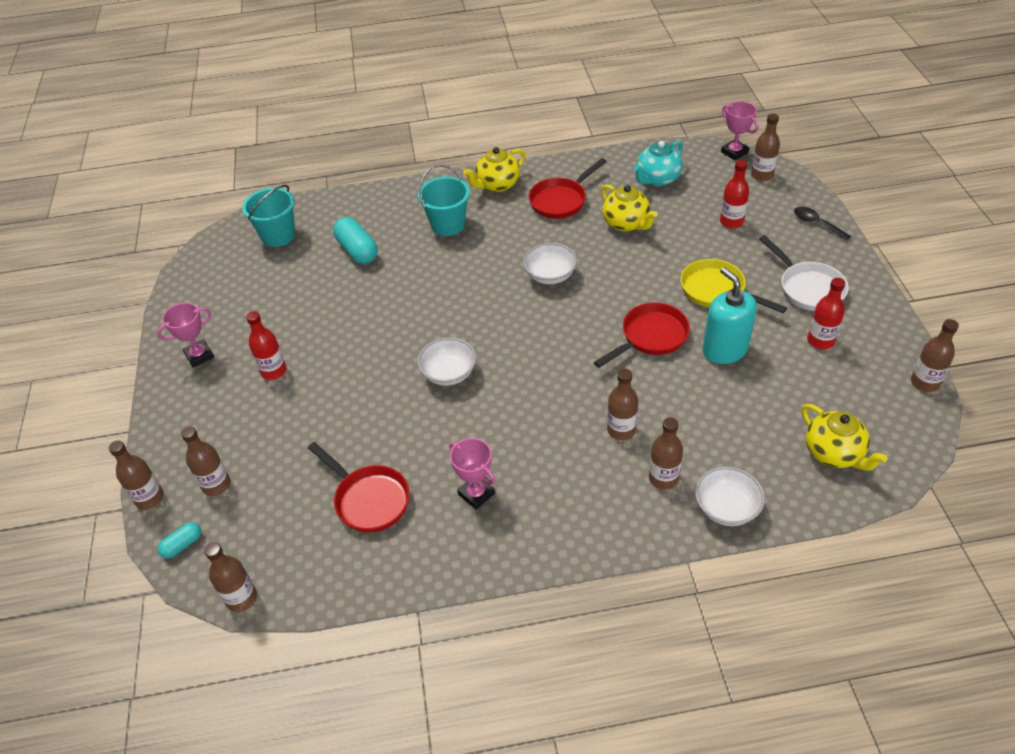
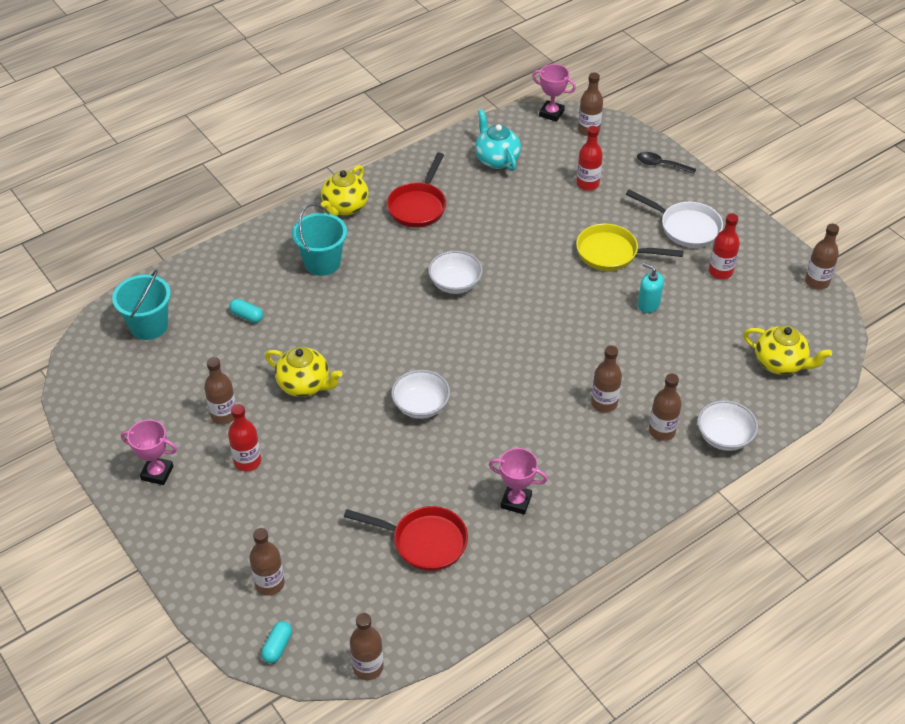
camera: 30 degrees left, 0 degrees up
(149, 498) = (212, 620): brown bottle -> brown bottle (224, 415)
(199, 356) = (157, 473): pink trophy -> pink trophy turned 75 degrees clockwise
(357, 250) = (247, 316): turquoise capsule -> turquoise capsule, size x0.55
(626, 223) = (494, 212): yellow teapot -> yellow teapot (304, 385)
(650, 337) = (580, 313): red pan -> none
(657, 179) = (496, 159): turquoise teapot -> turquoise teapot turned 135 degrees clockwise
(724, 350) = (648, 304): turquoise soap dispenser -> turquoise soap dispenser, size x0.59

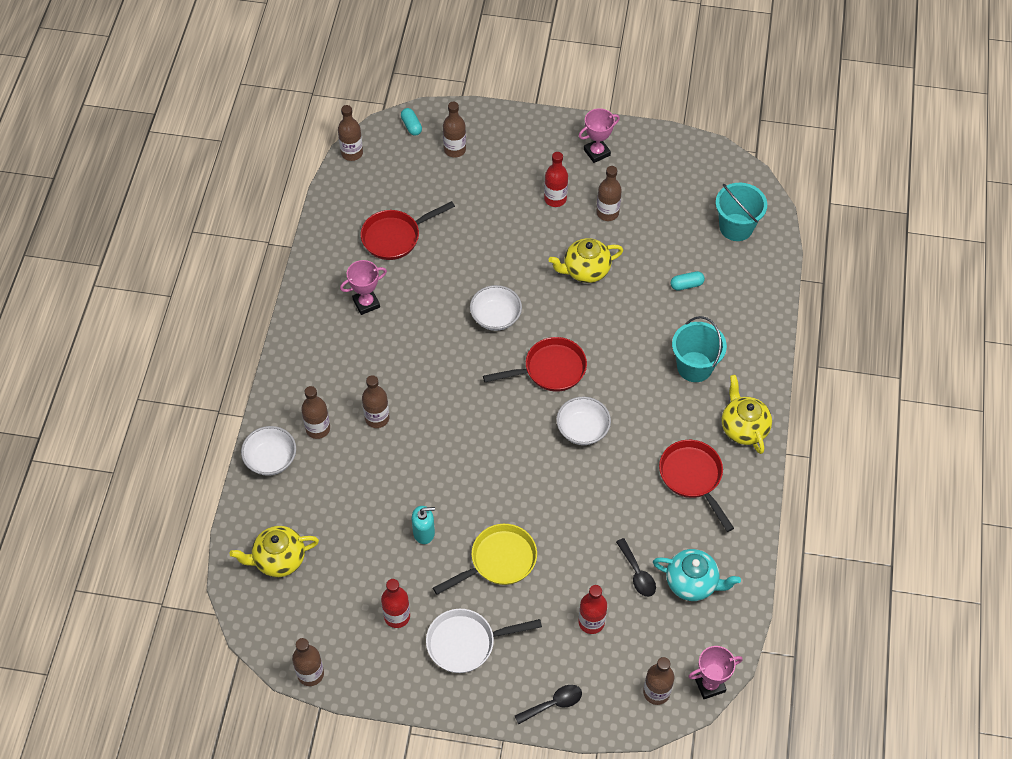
camera: 135 degrees right, 10 degrees up
(427, 337) = (550, 369): none -> red pan
(525, 186) = (637, 573): none -> black spoon

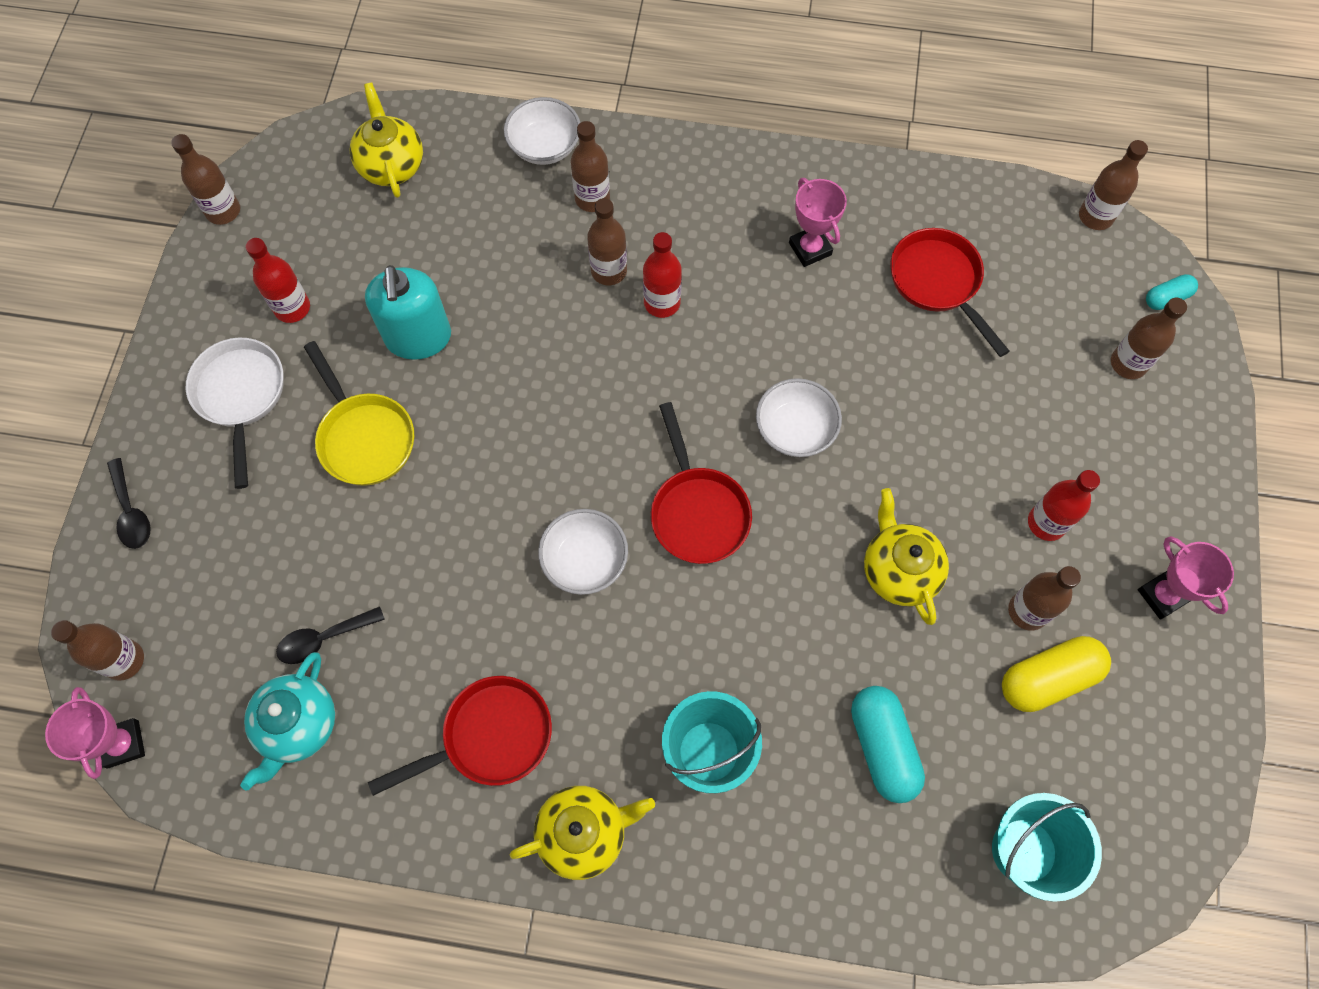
camera: 90 degrees right, 10 degrees up
(424, 532) = (418, 337): turquoise soap dispenser -> turquoise soap dispenser, size x1.71
(591, 622) = (250, 567): red bottle -> red bottle (662, 303)
(645, 208) = (1048, 678): none -> yellow capsule
(686, 285) = (882, 747): turquoise capsule -> turquoise capsule, size x1.82

